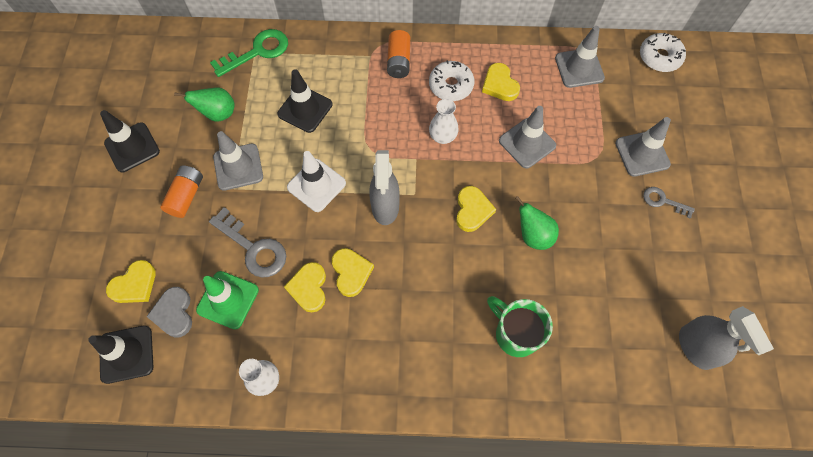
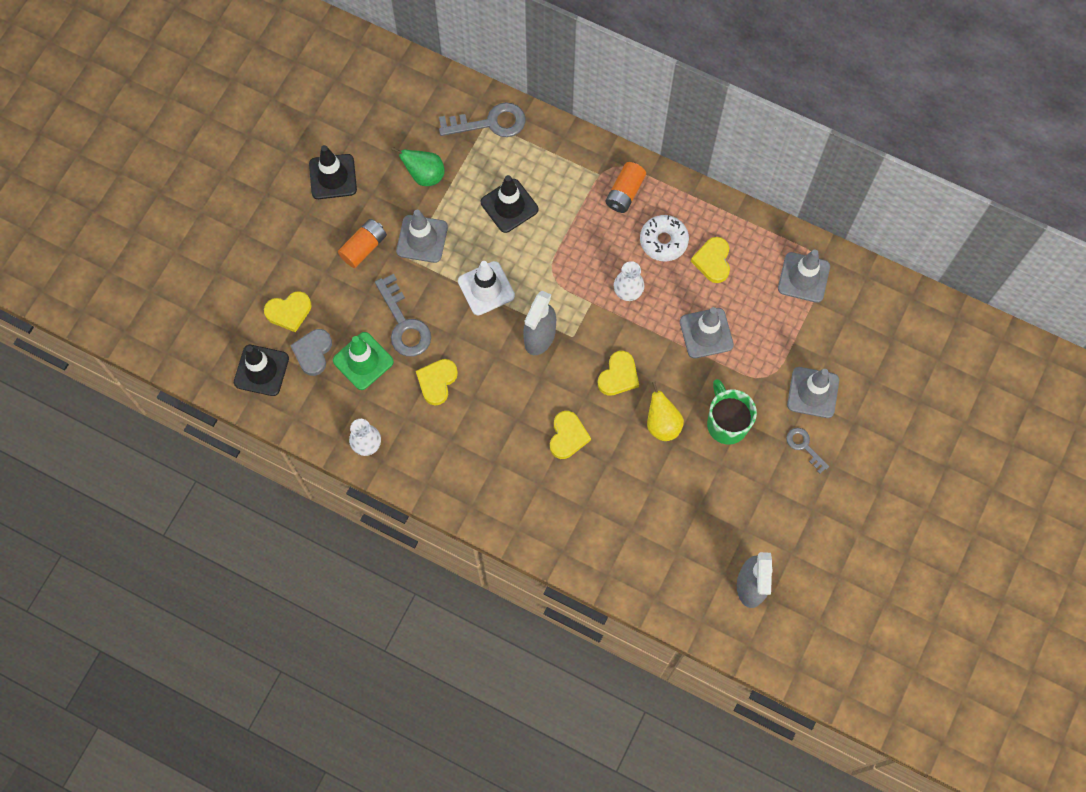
camera: 25 degrees right, 5 degrees up
(257, 52) = (490, 123): green key -> grey key
(351, 272) = (480, 384): yellow heart -> yellow heart (567, 436)
(515, 334) = (598, 502): green mug -> green mug (726, 423)
(533, 235) = (662, 424): green pear -> yellow pear
(659, 57) = (895, 301): white donut -> none

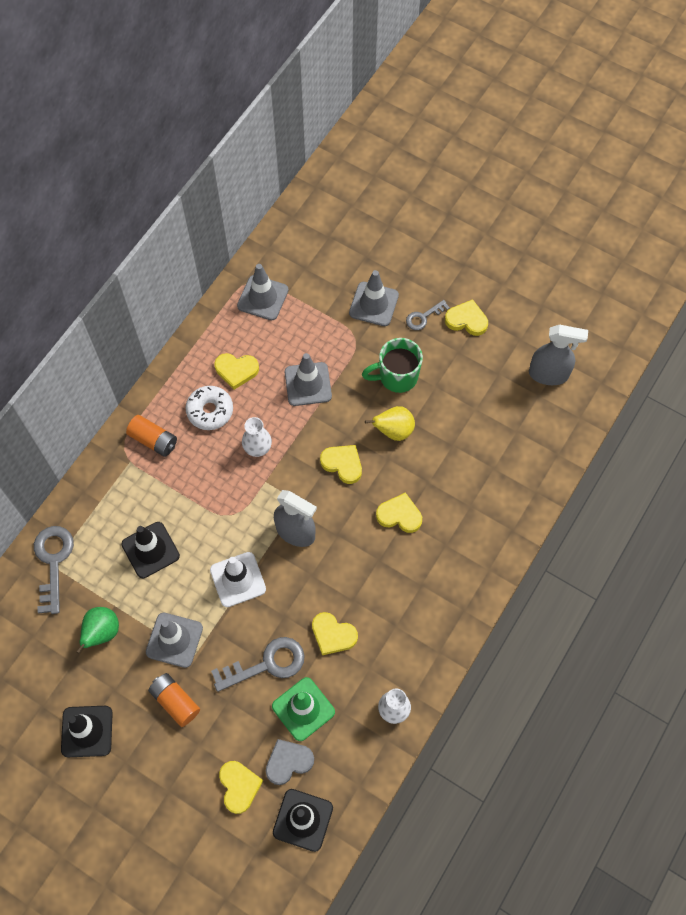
camera: 85 degrees left, 5 degrees down
(313, 352) = (288, 762): grey heart -> grey heart turned 135 degrees clockwise
(807, 493) = (466, 320): none -> yellow heart

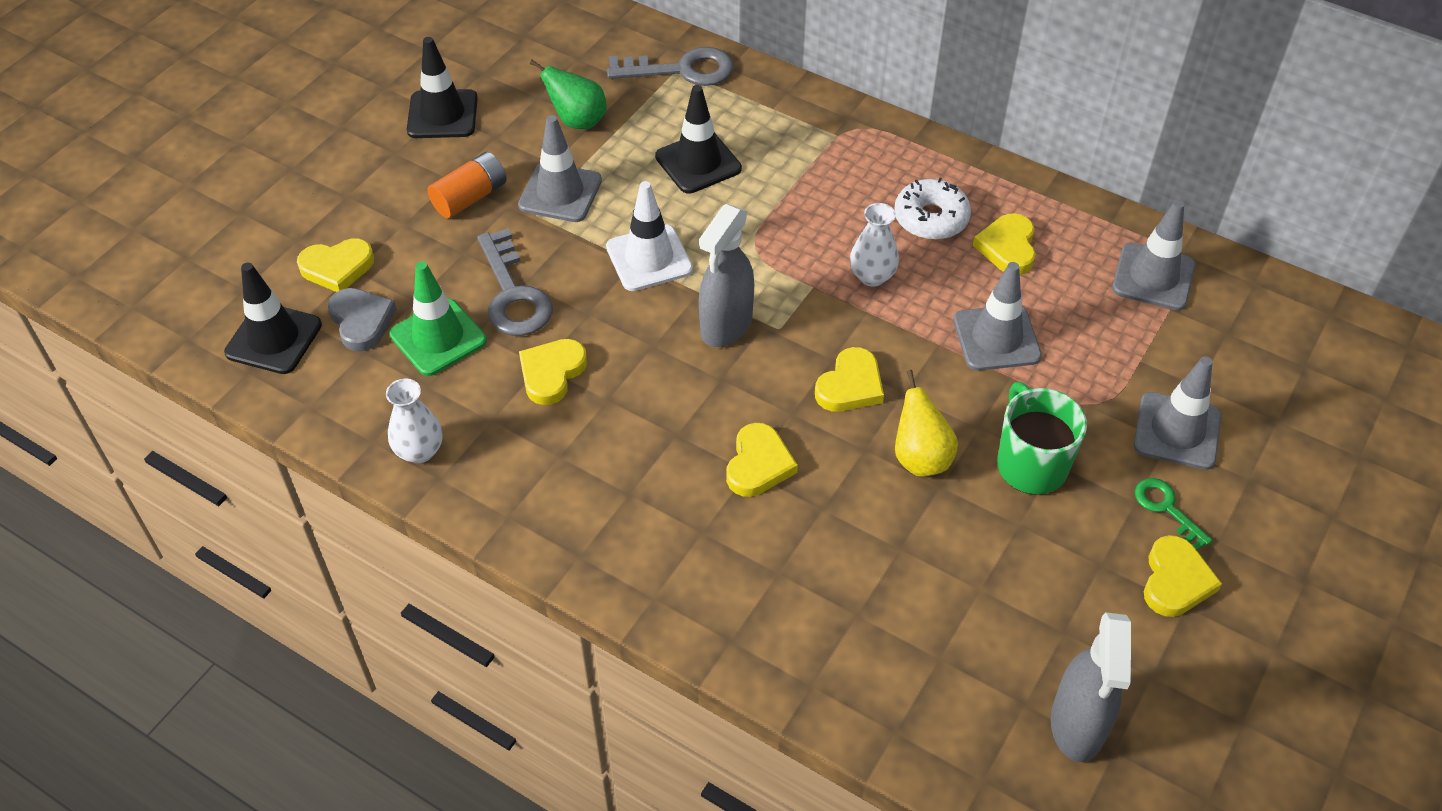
camera: 90 degrees right, 15 degrees down
(153, 440) = (874, 158): orange battery -> none
(423, 317) = (1166, 508): grey key -> green key

